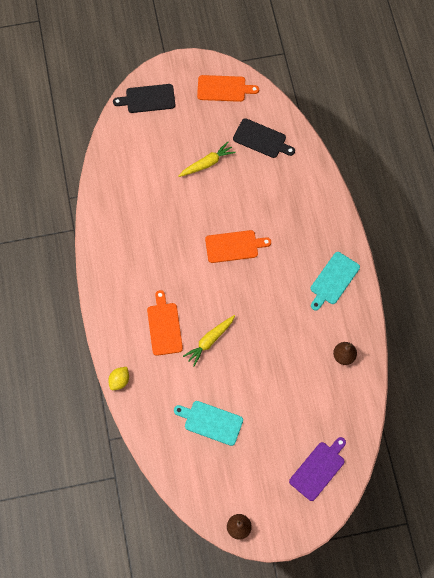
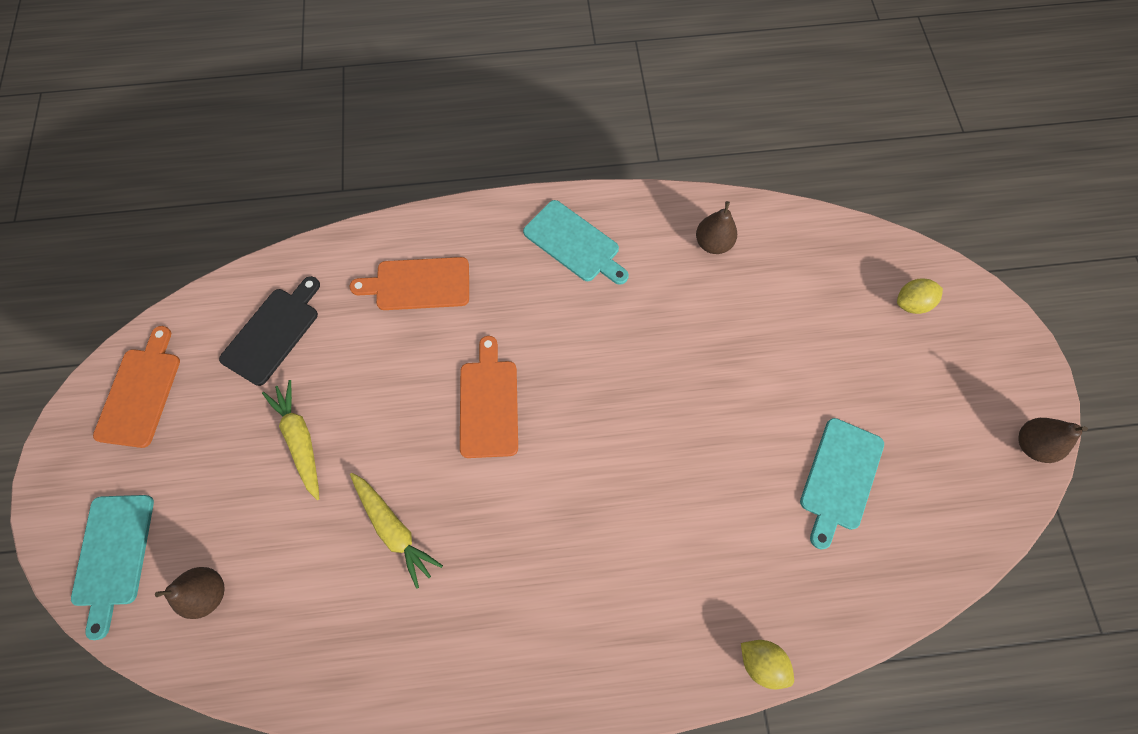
camera: 85 degrees left, 0 degrees up
(134, 141) = (208, 592): none -> brown pear
(148, 99) = (113, 555): black cutting board -> turquoise cutting board
(164, 326) = (645, 556): orange cutting board -> orange cutting board (418, 284)
(210, 341) = (679, 466): yellow carrot -> yellow carrot (394, 529)
(318, 469) = (911, 303): purple cutting board -> yellow lemon

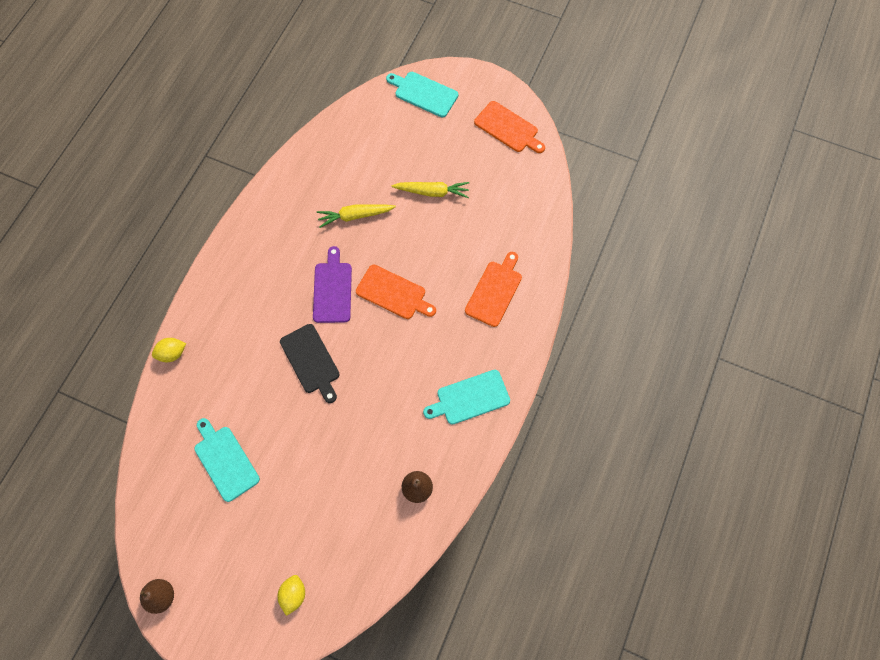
camera: 120 degrees right, 0 degrees up
(208, 592) = (378, 126): brown pear -> none
(273, 332) = (508, 202): black cutting board -> black cutting board (311, 361)
(528, 489) = (332, 289): none -> purple cutting board

